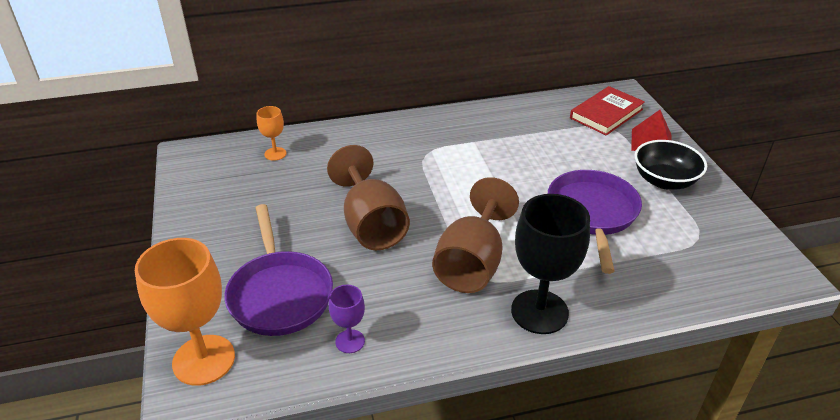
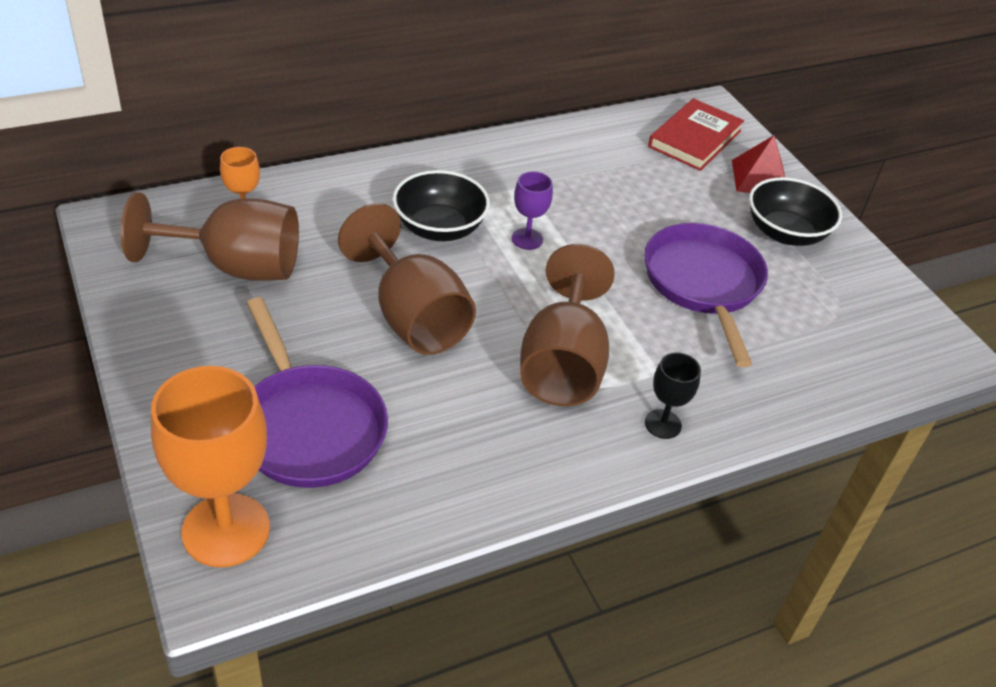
camera: 15 degrees left, 5 degrees up
(260, 185) = (236, 267): none -> brown goblet
(350, 341) = (424, 485): purple goblet -> purple goblet (527, 239)
(405, 166) = (439, 228): none -> black bowl
(539, 312) = (662, 424): black goblet -> black goblet, size x0.50

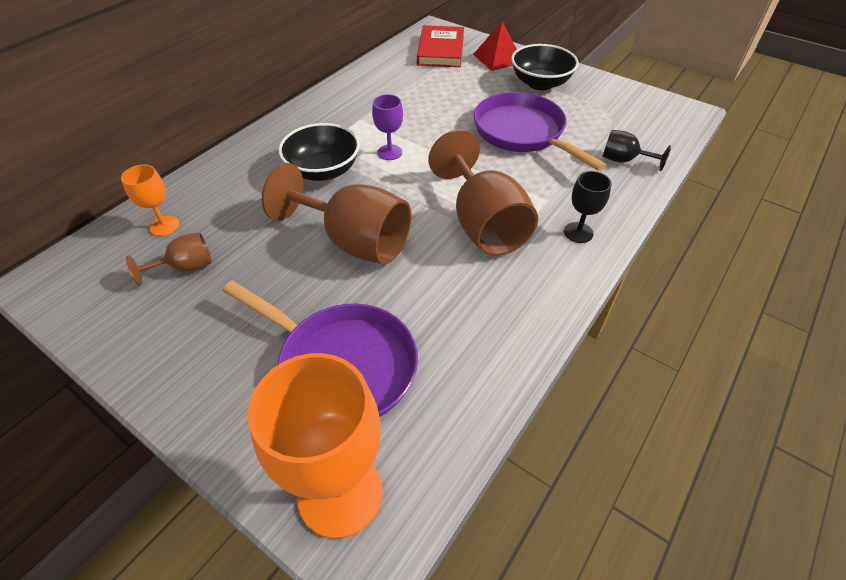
camera: 25 degrees left, 5 degrees up
(236, 267) = (186, 267): brown goblet -> brown goblet, size x0.50
(801, 372) = (623, 160): none -> black goblet

